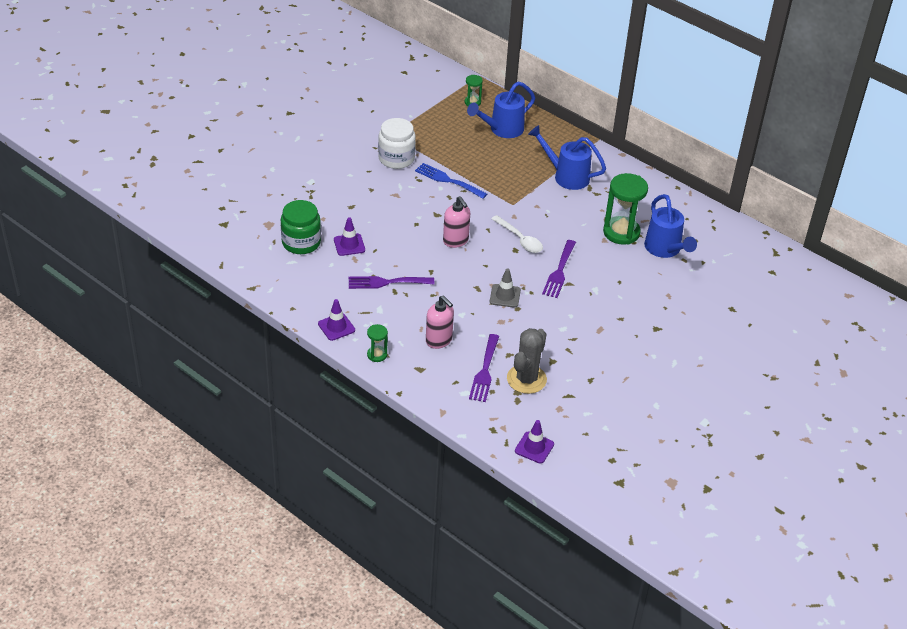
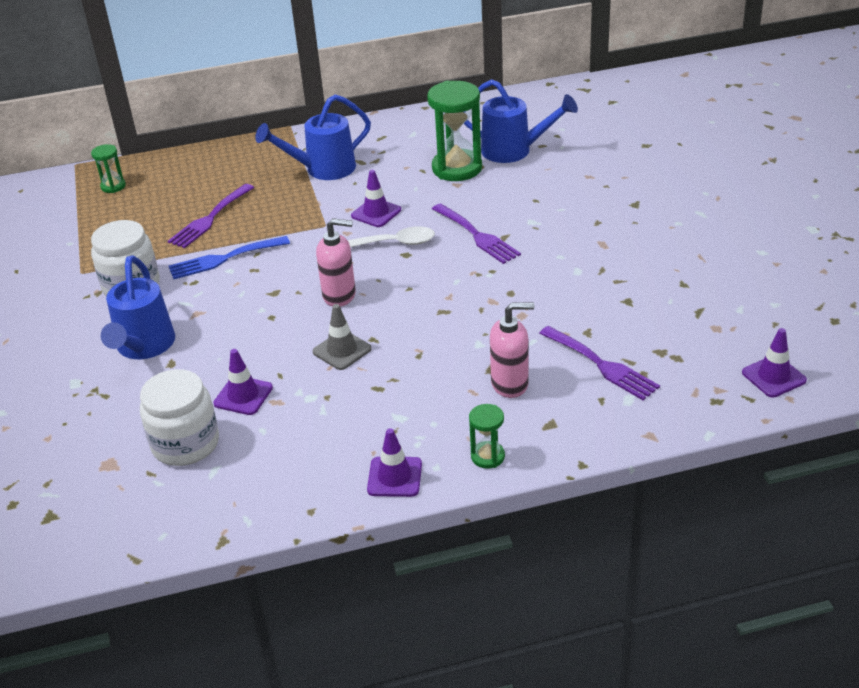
camera: 50 degrees left, 5 degrees down
(301, 242) = (185, 444): green jar -> white jar
(386, 282) = (354, 389): purple fork -> purple fork (210, 219)
(502, 129) = (189, 183): blue watering can -> blue watering can (144, 347)
(505, 296) = (479, 294): grey traffic cone -> grey traffic cone (342, 350)
(526, 379) = (644, 334): grey cactus -> none
(543, 219) = (376, 213): none -> purple traffic cone

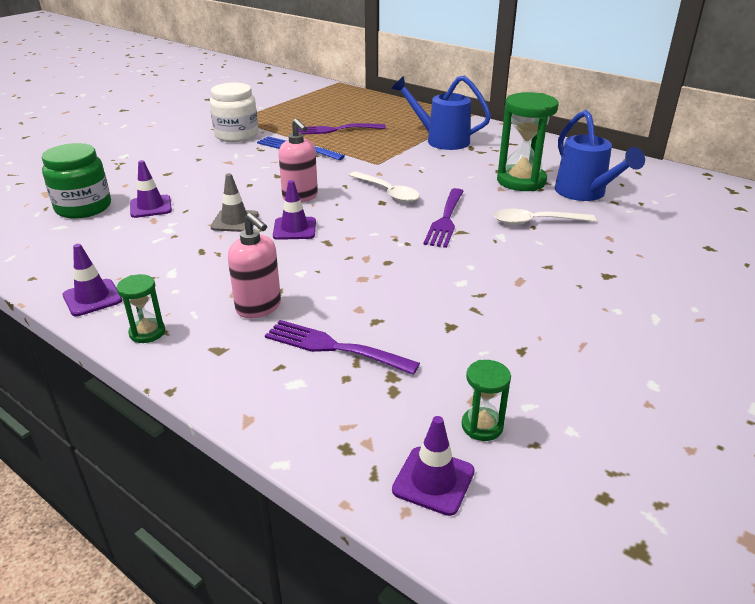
camera: 50 degrees right, 5 degrees down
(113, 186) = (331, 97): green hourglass -> green hourglass (482, 426)
(144, 347) = (177, 160): blue watering can -> none
(185, 444) = (83, 207): white jar -> green jar
(376, 213) = (417, 174): purple traffic cone -> purple traffic cone (294, 229)
(530, 195) = (536, 222): none -> white spoon
(602, 365) = (333, 347): purple fork -> purple fork turned 105 degrees clockwise

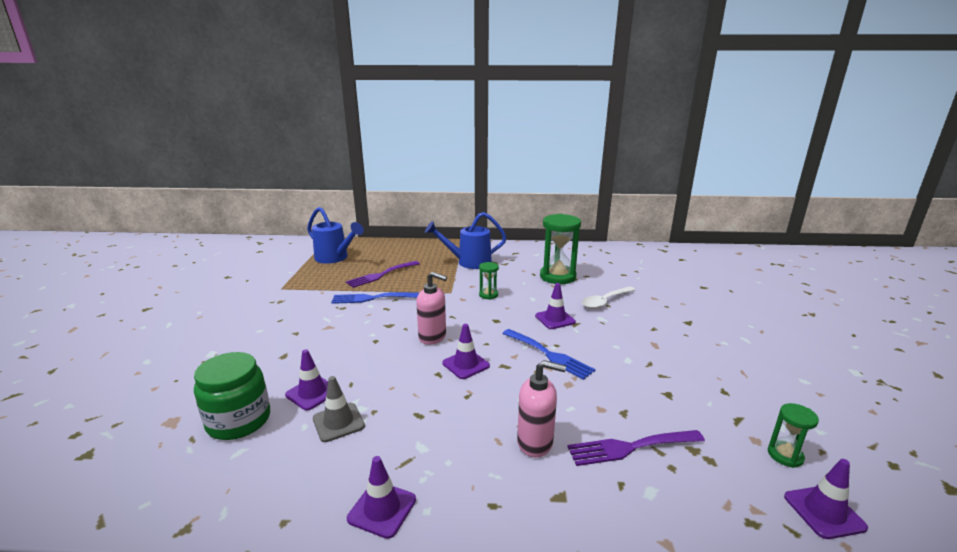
camera: 35 degrees left, 10 degrees down
(147, 332) = (482, 515): green hourglass -> green hourglass (488, 295)
(235, 221) = (409, 377): grey traffic cone -> grey traffic cone (338, 422)
(236, 135) = (303, 301): white jar -> none
(385, 248) = (549, 355): none -> blue fork
(387, 192) = (489, 311): white spoon -> none
(445, 220) = (555, 319): purple fork -> purple traffic cone
(584, 193) = (601, 274): blue watering can -> blue watering can (334, 258)

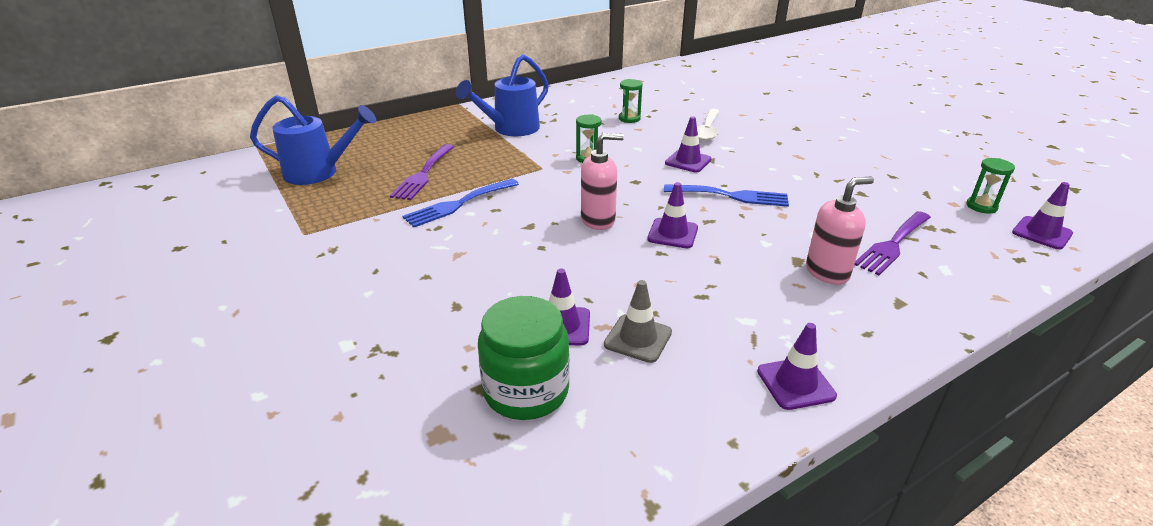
camera: 35 degrees left, 10 degrees up
(557, 277) = (629, 118): green hourglass -> green hourglass, size x0.50

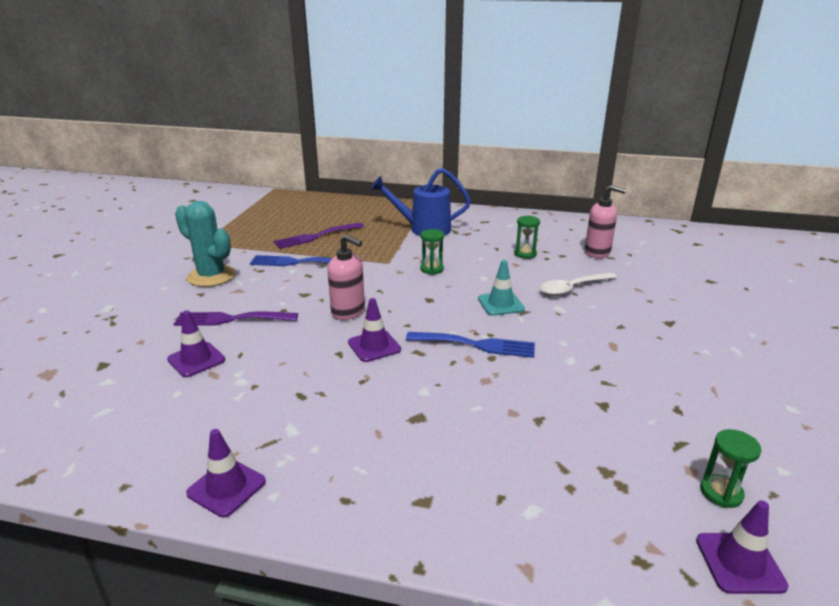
camera: 45 degrees right, 5 degrees down
(318, 173) = (271, 213): blue watering can -> none
(398, 256) = (211, 276): none -> turquoise cactus
(526, 391) = (113, 380): green jar -> none
(638, 338) = (213, 393): grey traffic cone -> none
(688, 161) = (500, 304): purple traffic cone -> turquoise traffic cone
(731, 196) = (476, 345): blue fork -> blue fork turned 45 degrees counterclockwise
(827, 272) = (419, 440): pink soap dispenser -> pink soap dispenser (597, 252)
(892, 244) = (529, 459): purple fork -> purple fork (230, 319)

